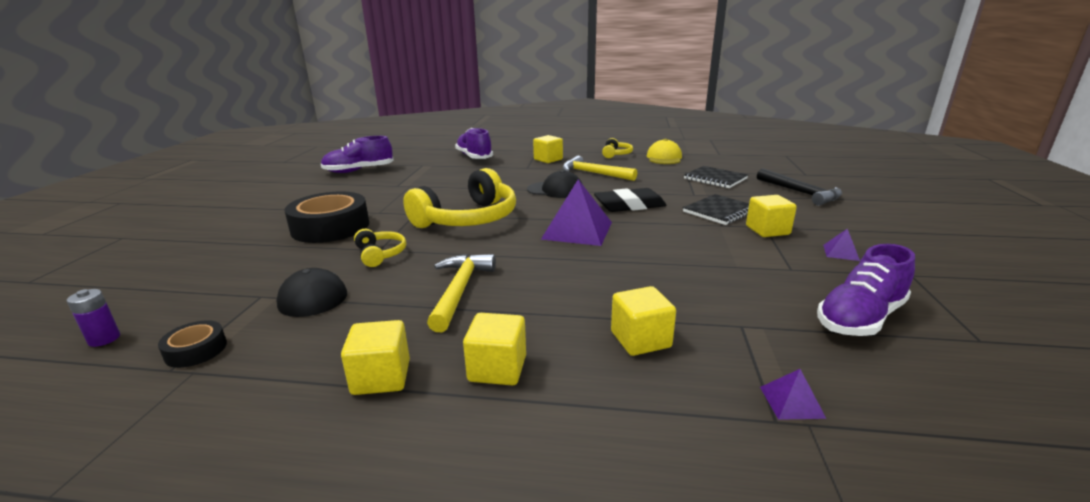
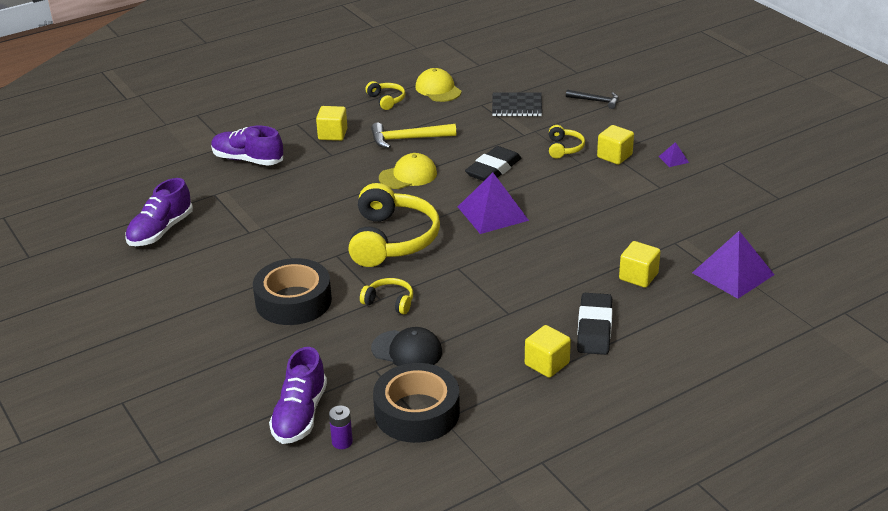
camera: 40 degrees left, 10 degrees up
(196, 350) = (417, 412): black tape -> black tape, size x2.13
(459, 290) = (497, 299): yellow hammer -> none
(497, 369) = (594, 328): yellow cube -> black eraser
(555, 190) = (408, 176): black cap -> yellow cap
(719, 211) = (564, 148): black notebook -> yellow headphones
(791, 402) = (733, 273): purple pyramid -> purple pyramid, size x2.26
(800, 193) = (595, 101): black hammer -> black hammer, size x0.66
(860, 318) = (722, 209): purple shoe -> purple shoe (300, 415)

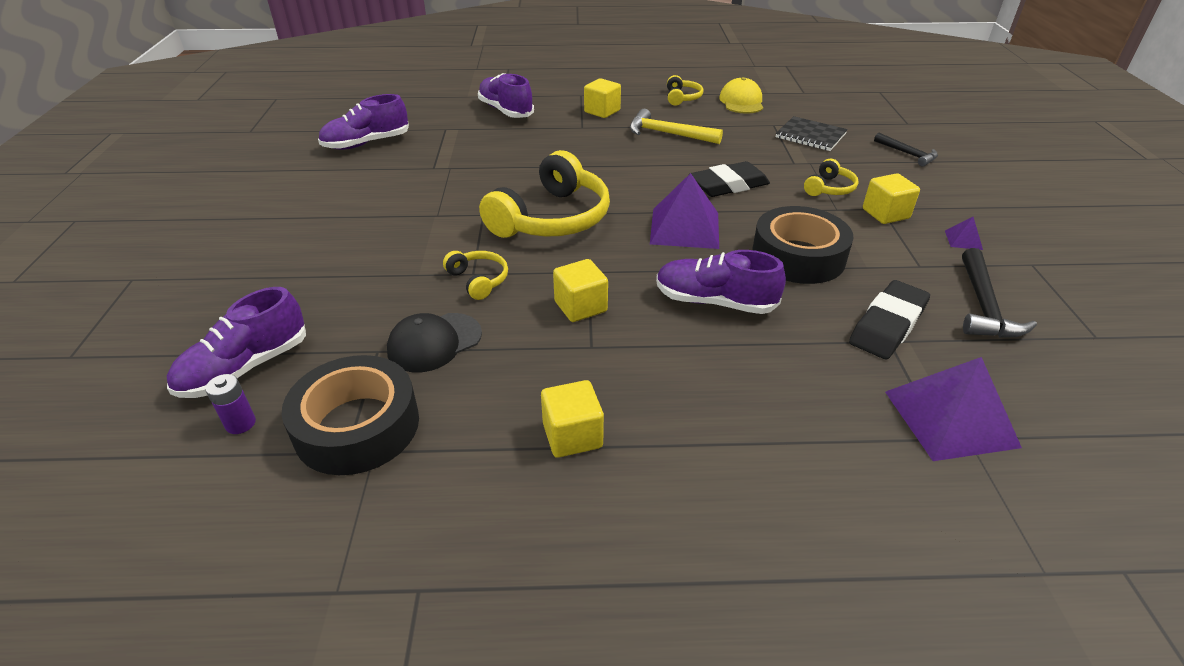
camera: 30 degrees right, 5 degrees up
(293, 301) = (392, 243): black tape -> black tape (798, 256)
(407, 350) = (434, 342): black cap -> black cap turned 90 degrees clockwise
(408, 176) = (633, 165): yellow cap -> none
(557, 257) = (714, 302): none -> purple shoe
(594, 328) = (680, 413): black eraser -> black eraser (887, 325)
(638, 276) = (801, 367): yellow cube -> yellow cube (580, 306)
(711, 201) = (983, 305): none -> black hammer

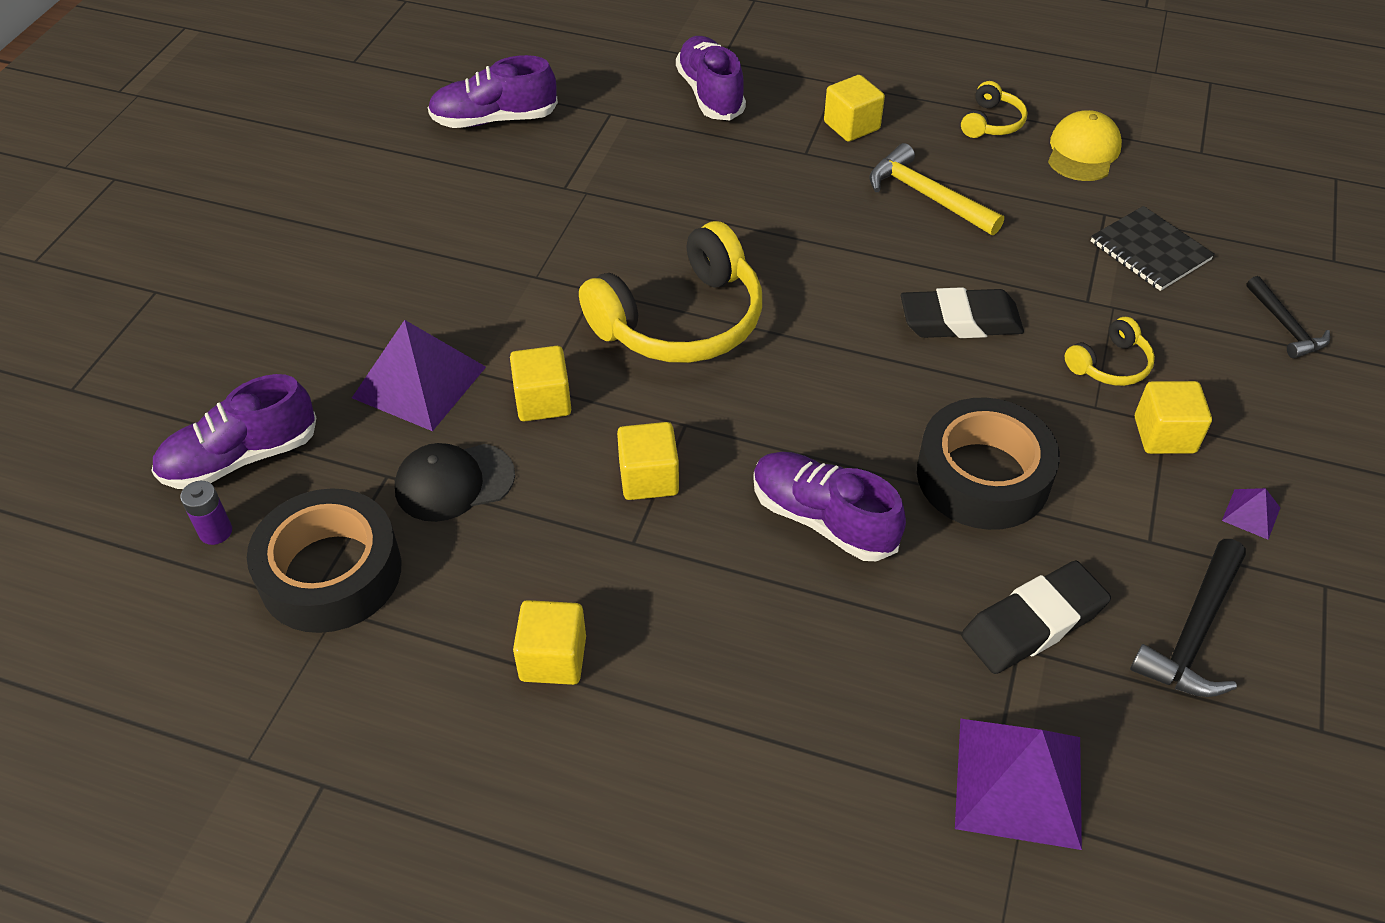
camera: 20 degrees right, 10 degrees up
(478, 280) = (543, 401): yellow headphones -> yellow cube
(685, 228) = (852, 384): purple pyramid -> purple pyramid (419, 382)

